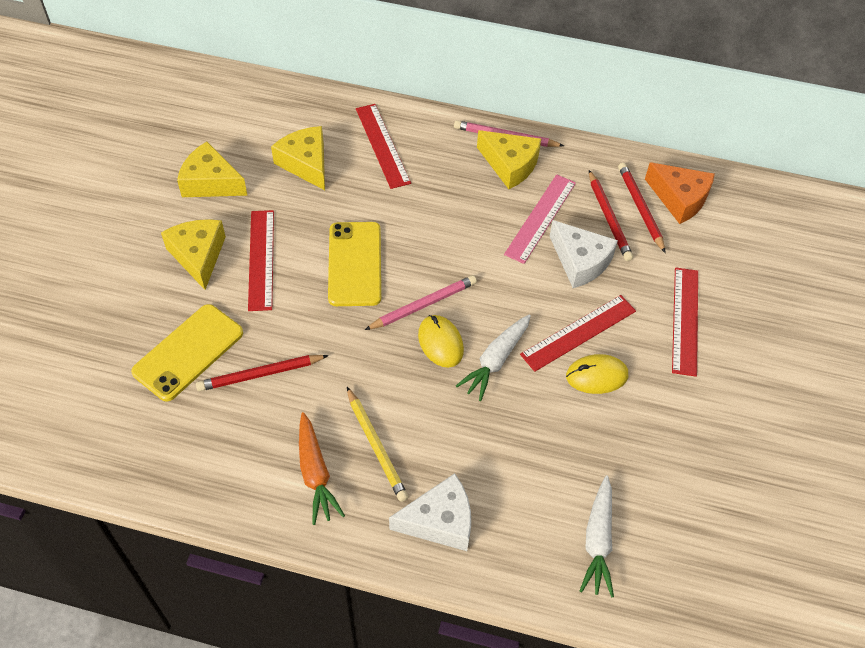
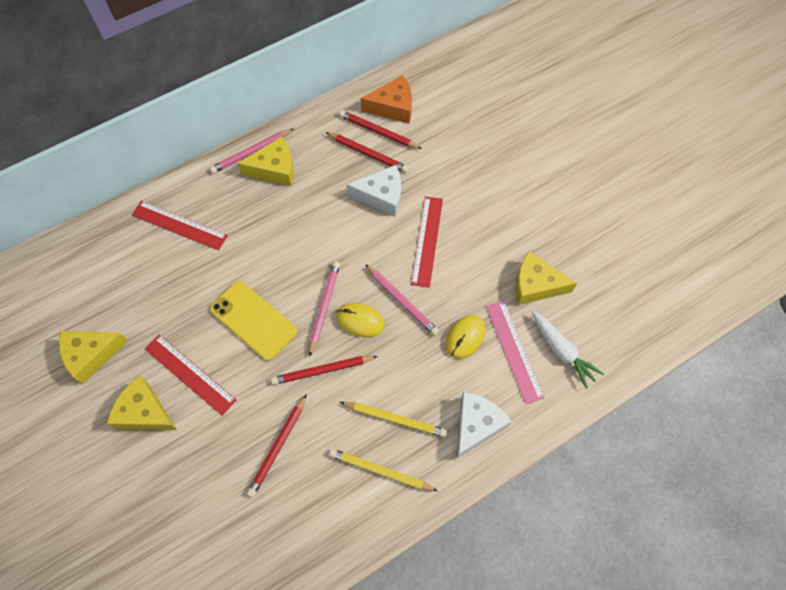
camera: 45 degrees left, 10 degrees up
(188, 352) = (216, 480): yellow phone -> none
(306, 163) = (142, 282): yellow cheese -> yellow cheese (535, 285)
(315, 473) = (380, 471): orange carrot -> yellow pencil
(363, 351) = (322, 370): none -> red pencil
(496, 360) = (402, 301): white carrot -> pink pencil
(540, 218) = (330, 188): pink ruler -> pink ruler (514, 351)
(596, 376) = (463, 257): yellow mouse -> yellow mouse (465, 337)
(685, 320) = (472, 180): red ruler -> none

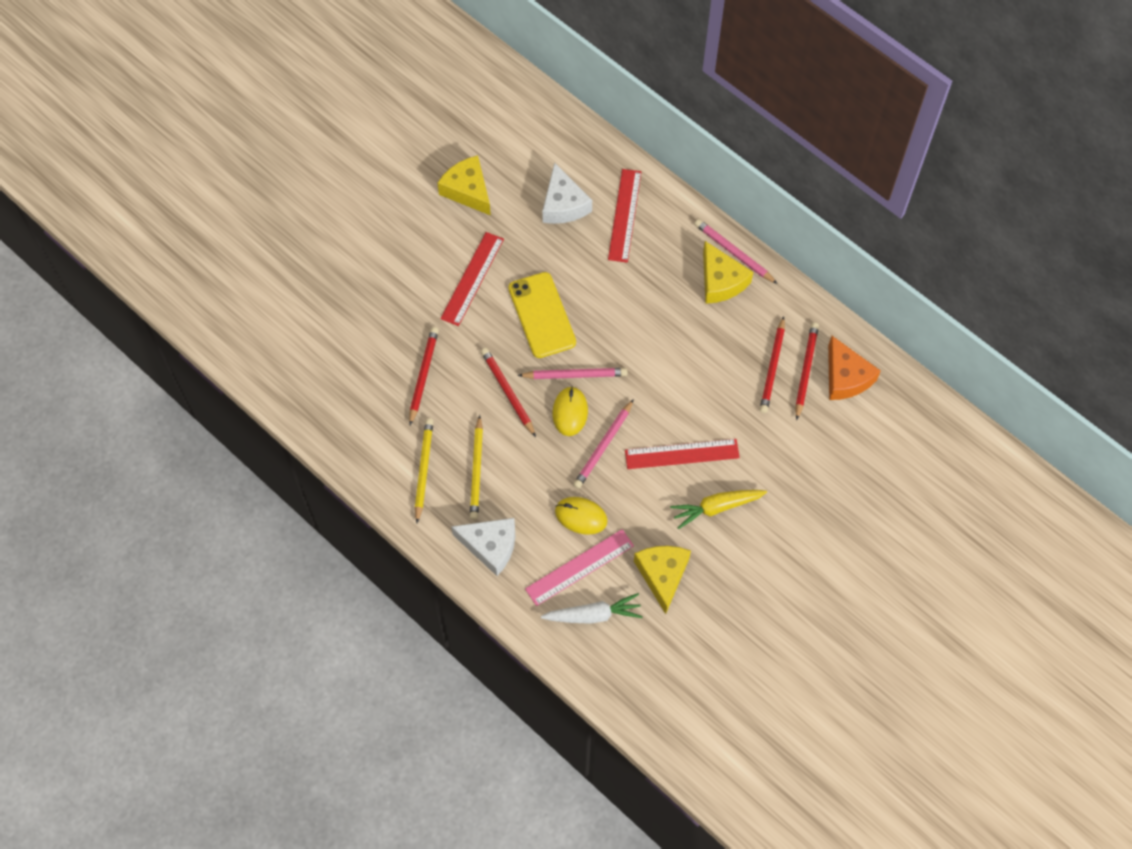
camera: 75 degrees right, 0 degrees up
(144, 412) = (426, 254): yellow cheese -> none
(253, 320) = (541, 315): yellow phone -> yellow phone turned 45 degrees counterclockwise
(278, 447) = (423, 375): red pencil -> red pencil turned 90 degrees clockwise
(382, 196) = (723, 395): white cheese -> white cheese (563, 204)
(483, 227) = (716, 507): none -> yellow carrot
(561, 351) = (593, 615): white carrot -> white carrot turned 135 degrees counterclockwise

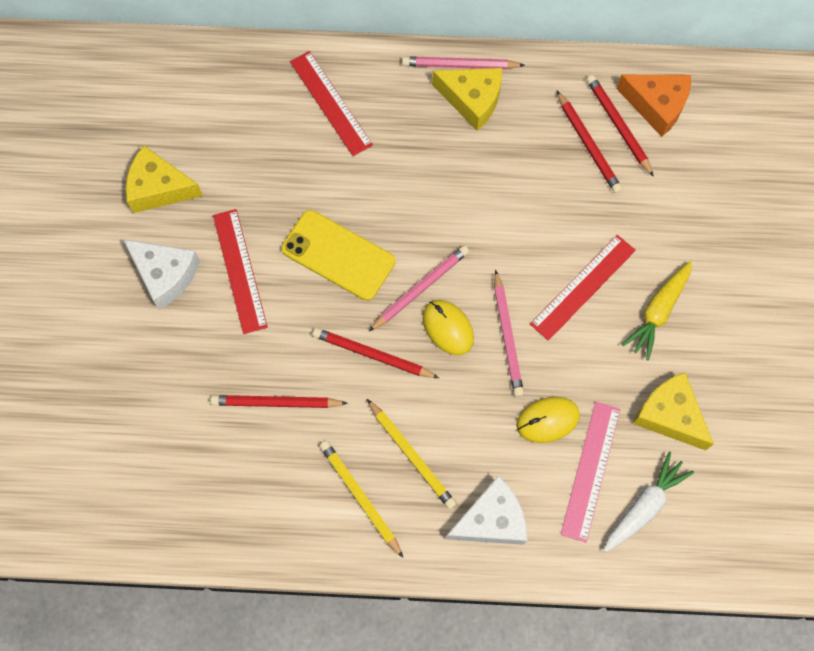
camera: 40 degrees left, 5 degrees up
(423, 375) = (276, 403): red pencil -> red pencil turned 60 degrees counterclockwise
(563, 204) = (264, 134): white cheese -> white cheese (165, 275)

